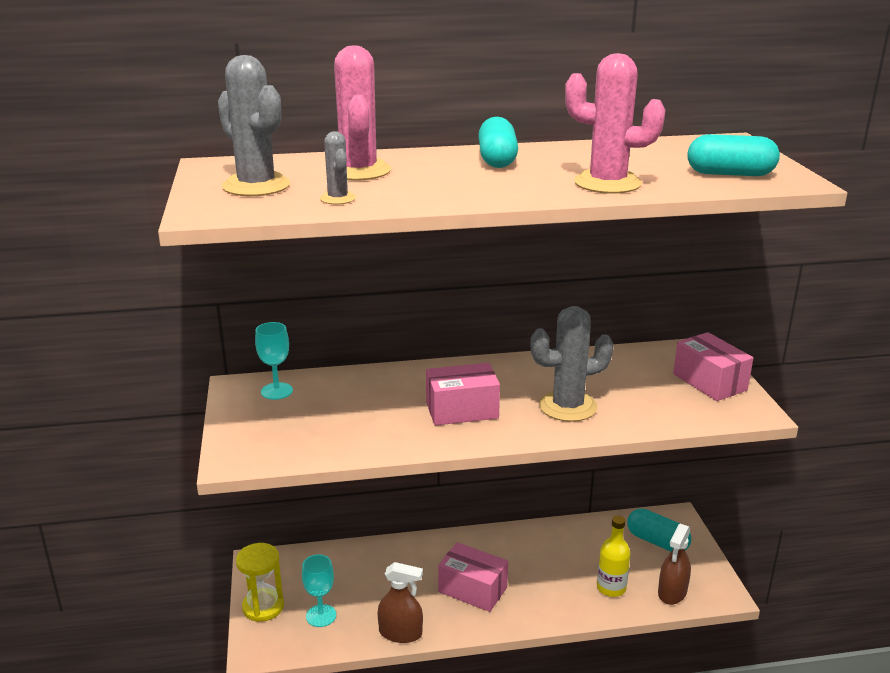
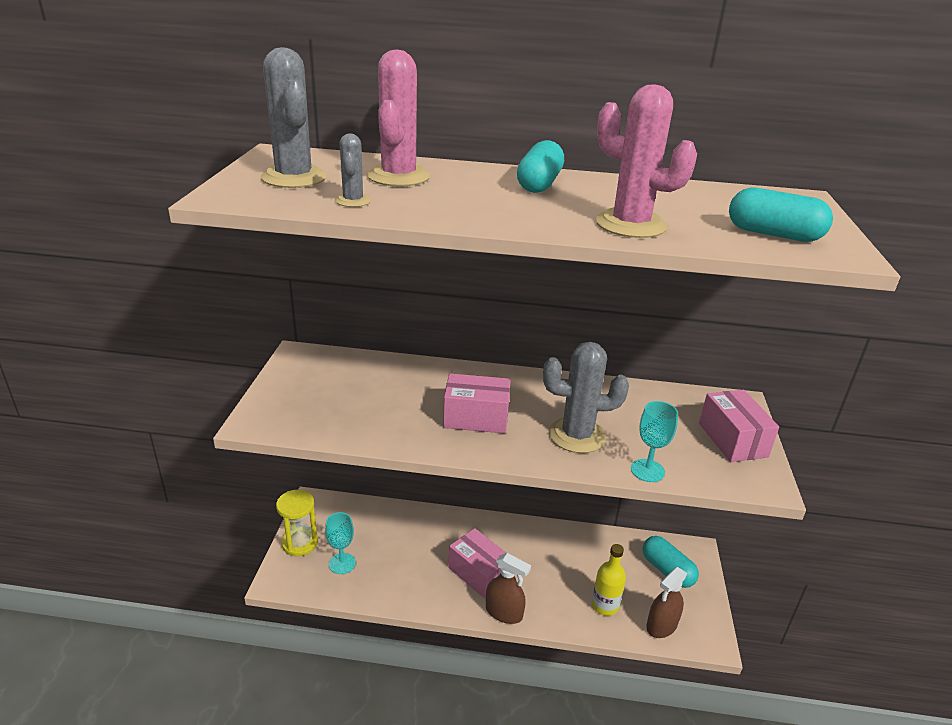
camera: 15 degrees right, 5 degrees up
(276, 391) = (327, 365): turquoise goblet -> turquoise goblet (647, 470)
(400, 633) = (400, 598): brown spray bottle -> brown spray bottle (504, 612)

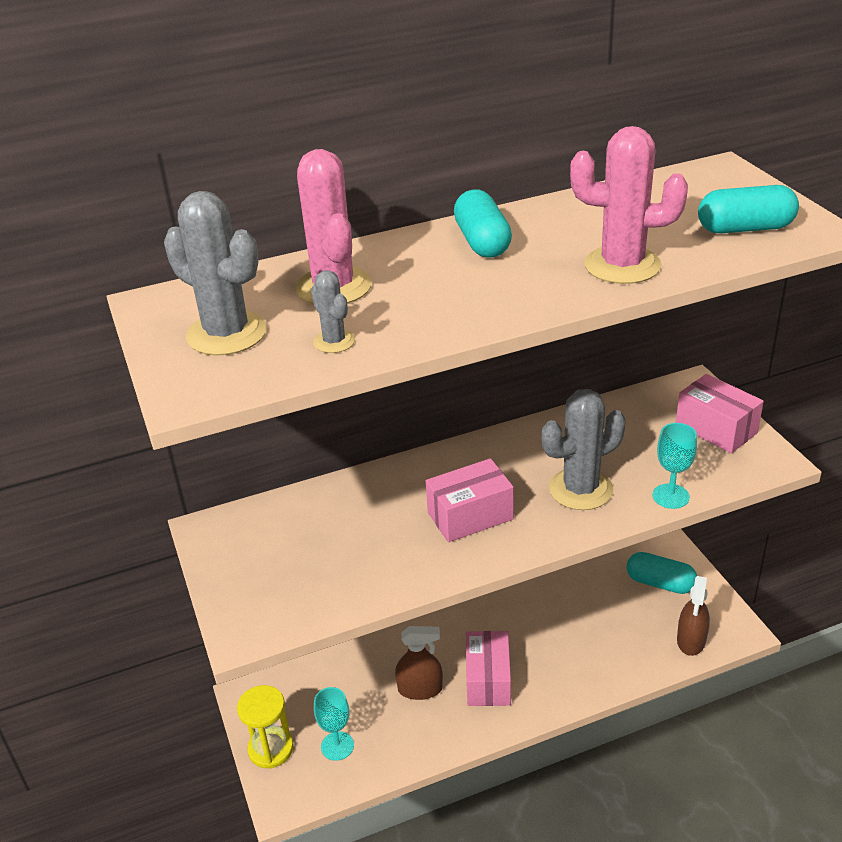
camera: 25 degrees left, 5 degrees up
(479, 573) = (488, 680): pink box -> pink box turned 75 degrees clockwise
(504, 612) = (542, 706): brown spray bottle -> brown spray bottle (420, 689)
(605, 605) = (629, 648): yellow bottle -> none

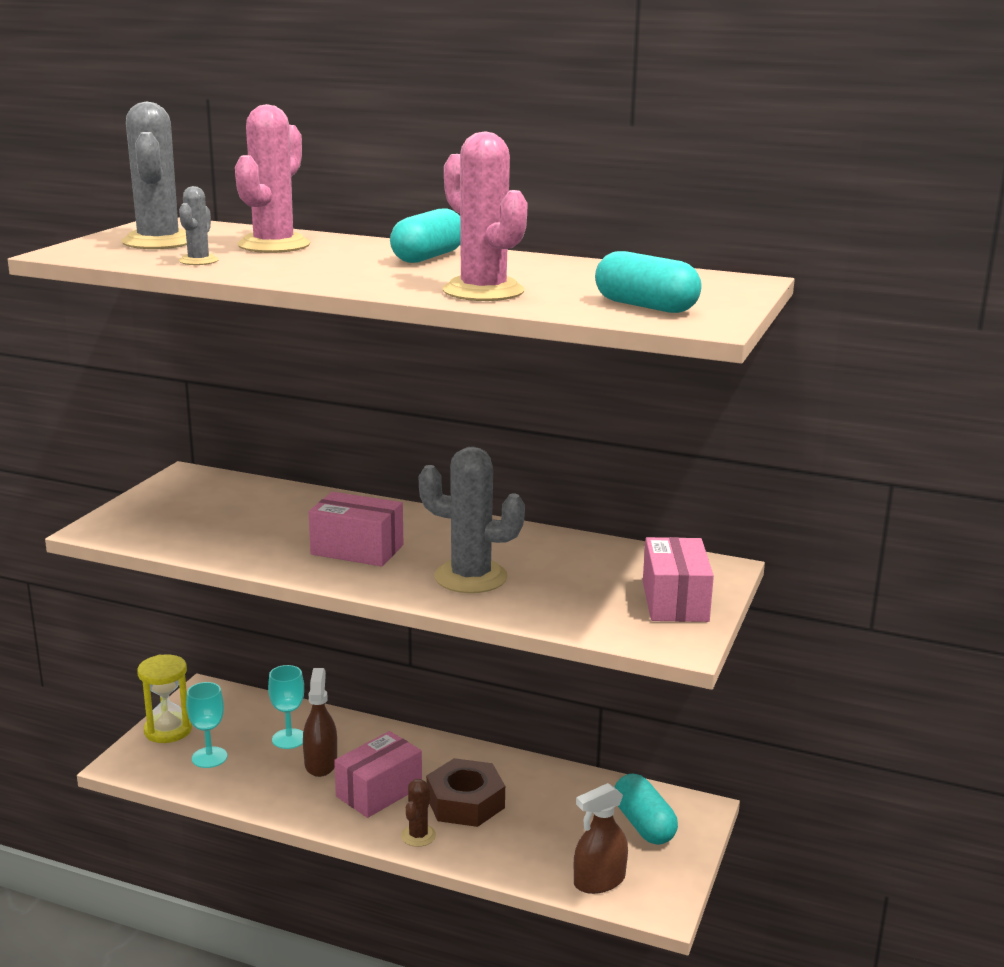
camera: 40 degrees right, 15 degrees down
(420, 689) = (321, 763): brown spray bottle -> brown spray bottle turned 135 degrees counterclockwise
(549, 646) = (465, 802): none -> brown nut
(558, 692) = (418, 836): none -> brown cactus
(670, 496) = (534, 617): turquoise goblet -> turquoise goblet (289, 739)

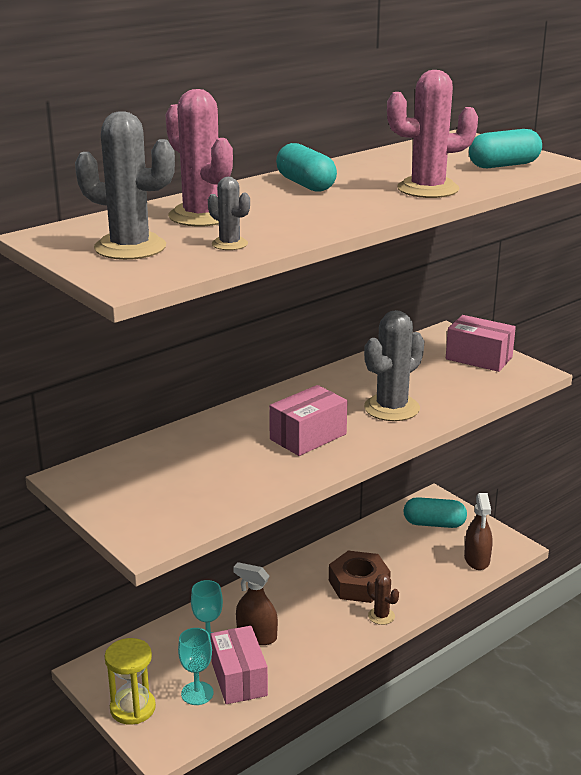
camera: 60 degrees left, 5 degrees up
(379, 791) = (316, 618): pink box -> pink box (239, 678)

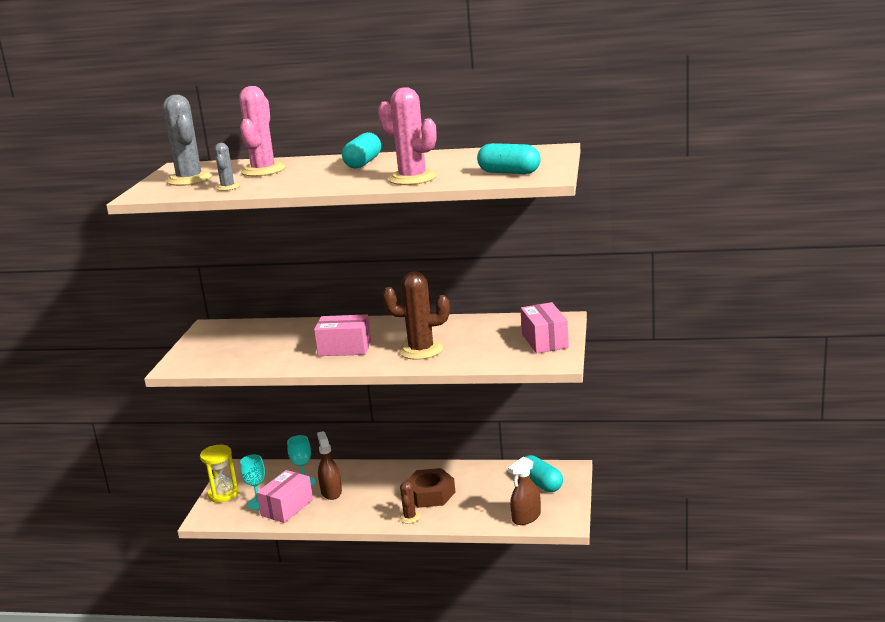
camera: 50 degrees right, 5 degrees down
(391, 408) = (421, 350): grey cactus -> brown cactus

